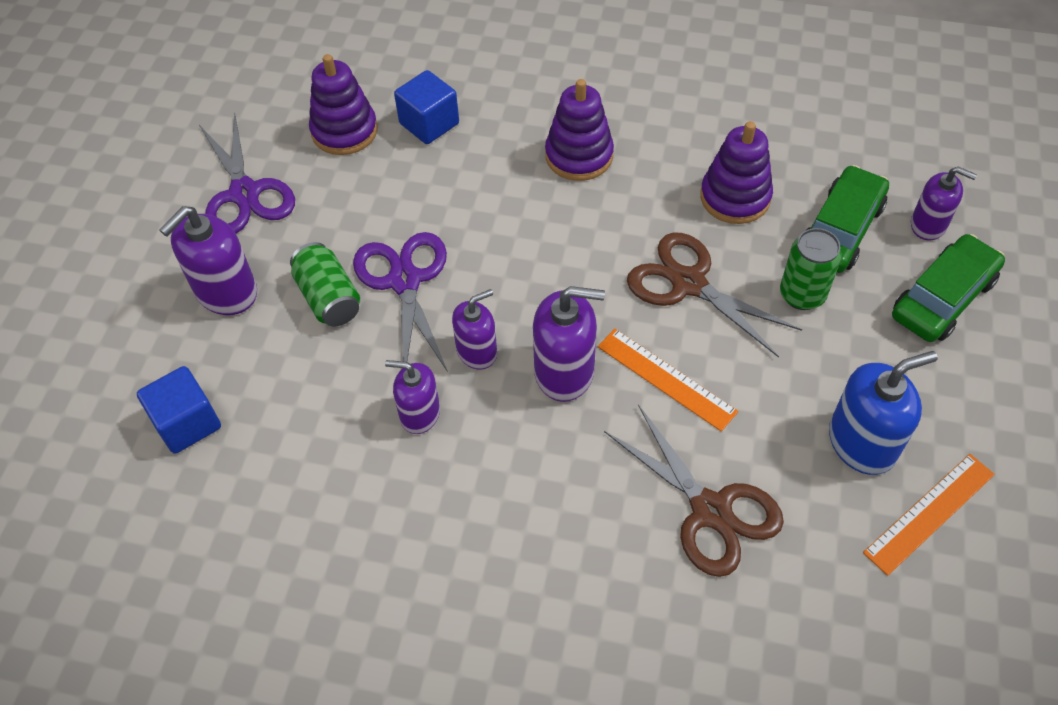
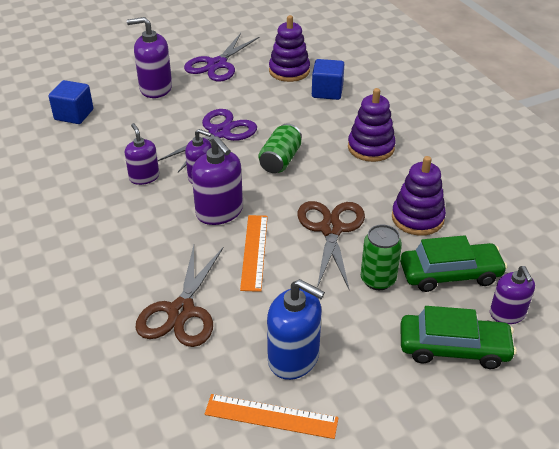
camera: 50 degrees right, 15 degrees down
(329, 298) = (184, 117): green can -> green can (280, 160)

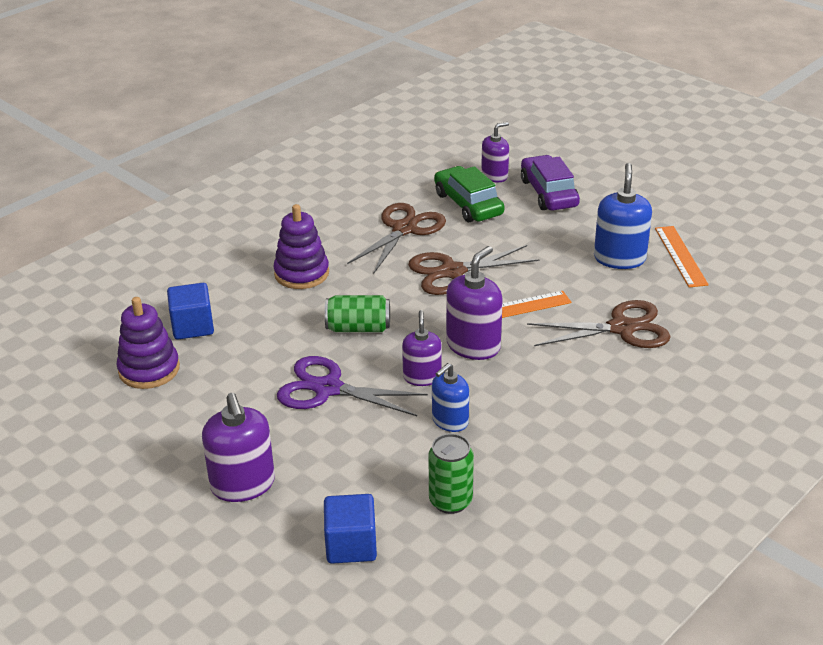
camera: 110 degrees left, 5 degrees down
(144, 177) = (450, 421): purple soap dispenser -> blue soap dispenser
(217, 64) = (151, 443): purple scissors -> none
(378, 280) = (501, 236): green can -> green can (450, 501)
(417, 218) = (404, 229): purple stacking toy -> brown scissors
(453, 348) = (549, 193): green car -> purple car

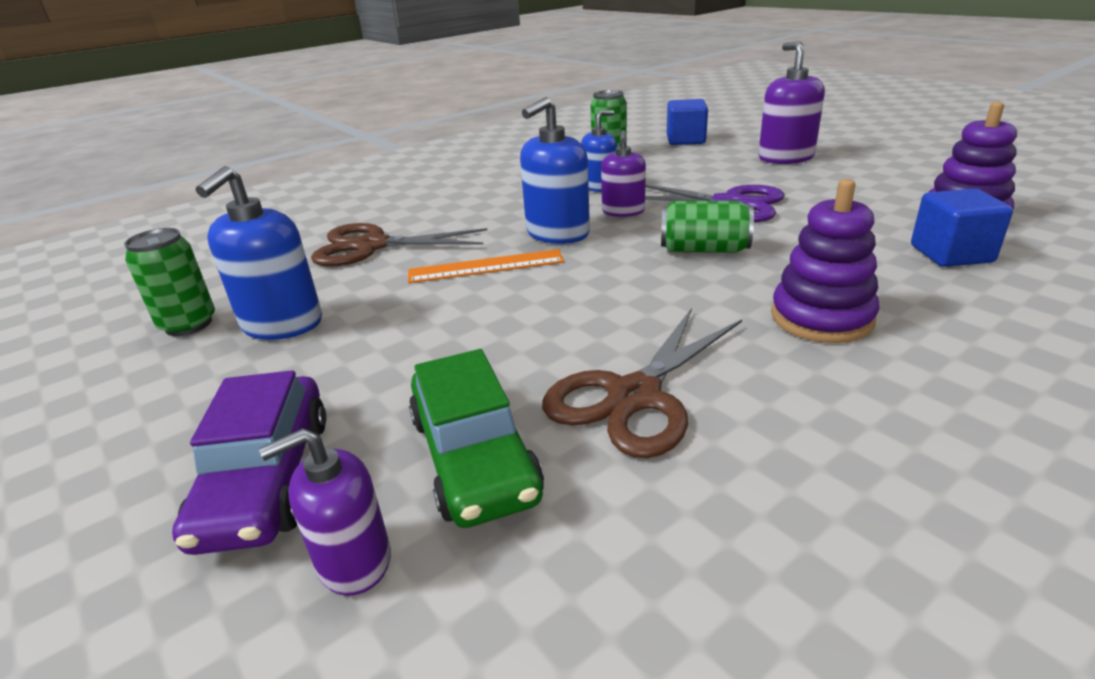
camera: 170 degrees left, 5 degrees down
(452, 272) = (558, 312): brown scissors -> none
(473, 346) = (557, 233): purple soap dispenser -> blue soap dispenser
(680, 256) = (188, 324): orange ruler -> green can

